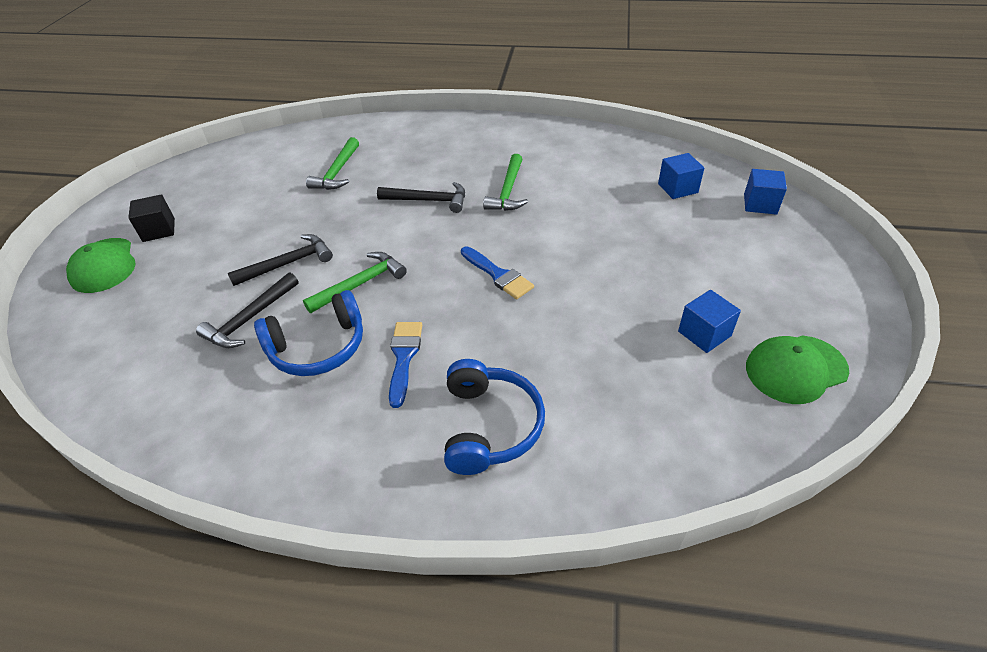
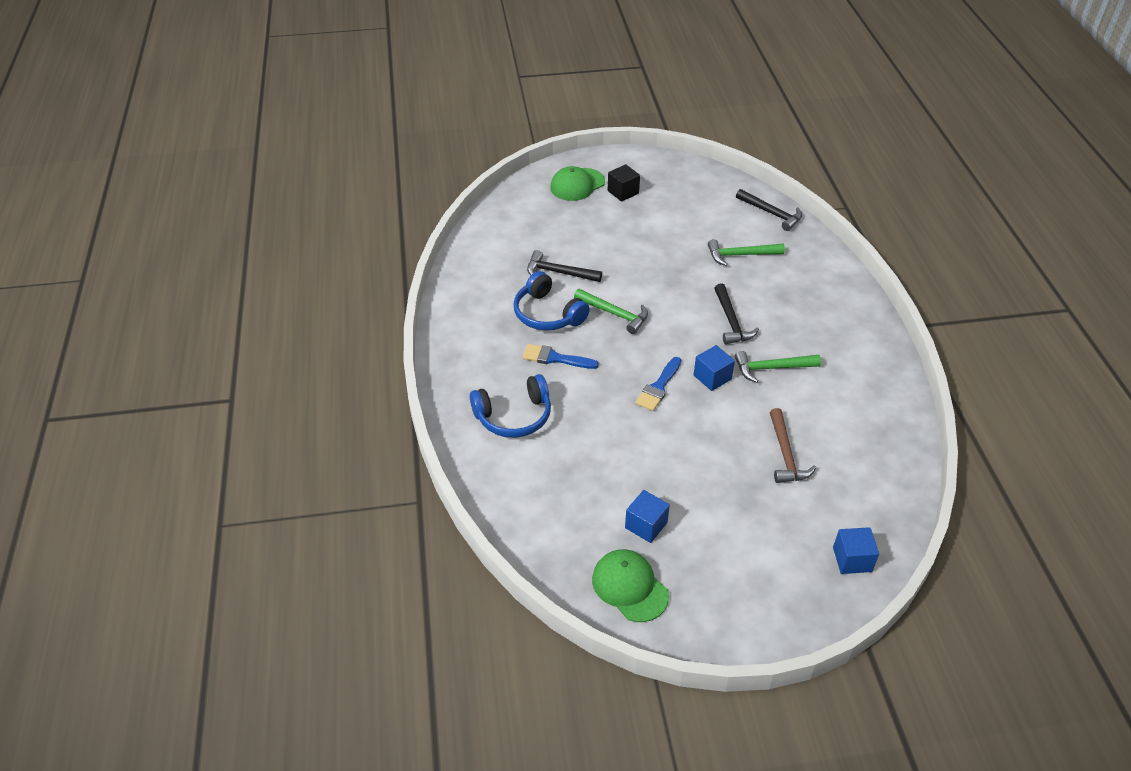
camera: 70 degrees right, 0 degrees up
(288, 263) = (619, 269): black hammer -> black hammer (771, 213)
(404, 357) = (555, 358): blue brush -> blue brush turned 150 degrees counterclockwise
(625, 210) = (785, 454): none -> brown hammer
(677, 188) = (844, 490): blue cube -> blue cube (712, 377)

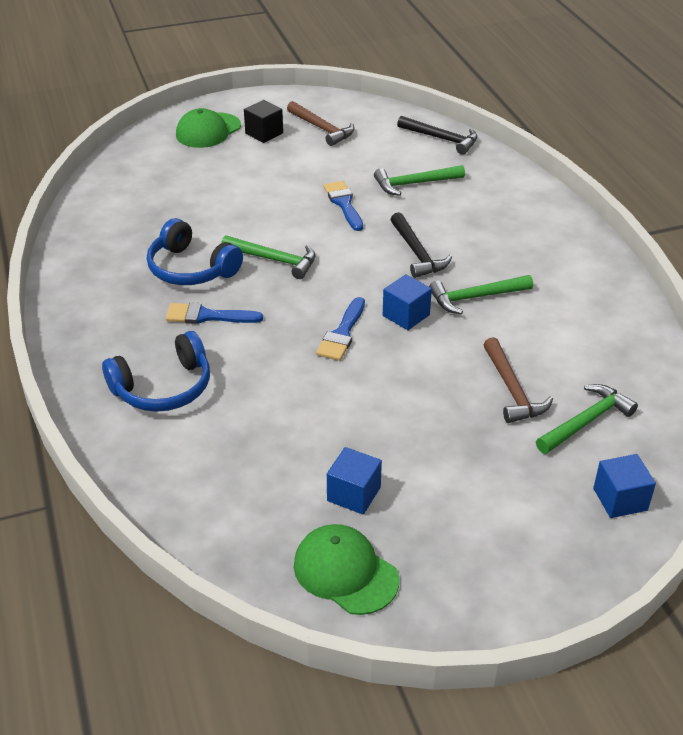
camera: 10 degrees left, 5 degrees down
(558, 272) = (199, 223): black hammer -> none
(672, 193) = (322, 129): none -> brown hammer
(678, 268) = (344, 204): none -> blue brush
(840, 490) = (586, 421): none -> green hammer

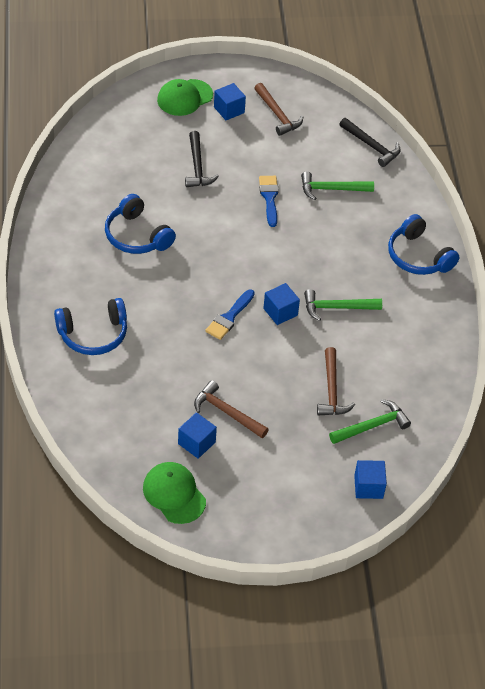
camera: 10 degrees right, 10 degrees up
(207, 316) = (138, 281): blue brush -> none
(264, 133) = (229, 110): black cube -> blue cube
(274, 260) = (200, 241): green hammer -> none
(382, 445) = (227, 412): none -> brown hammer
(417, 253) = (309, 258): black hammer -> black hammer (197, 167)
(547, 229) = (418, 256): none -> blue headphones

